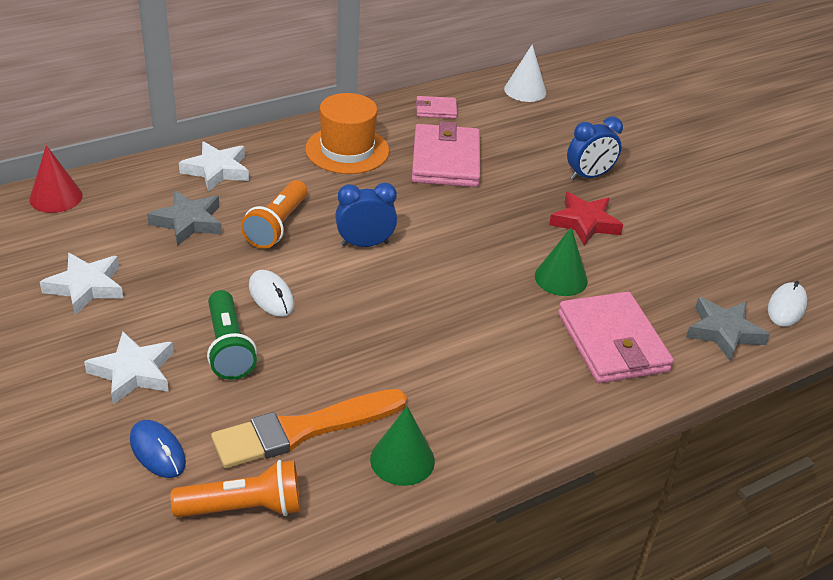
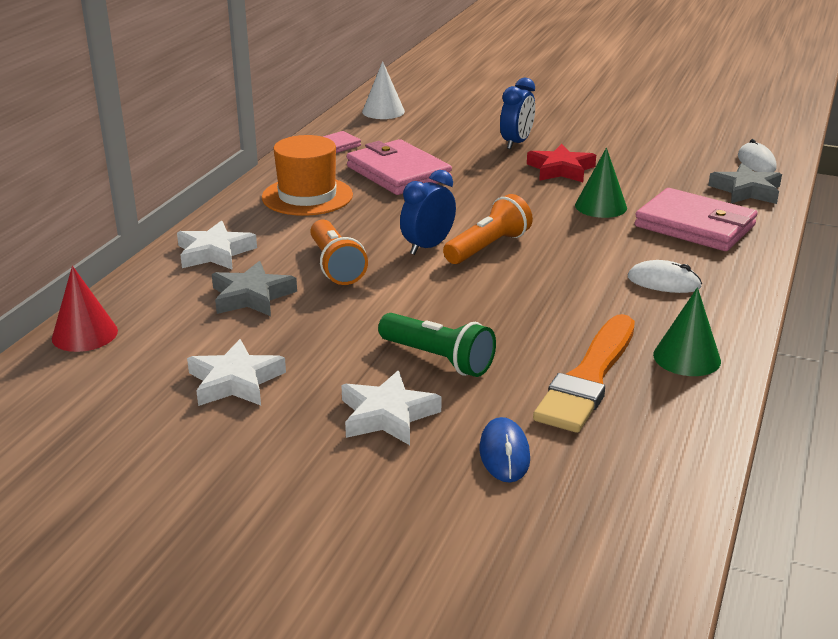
camera: 35 degrees left, 10 degrees down
(157, 451) = (504, 454): blue mouse -> blue mouse turned 75 degrees clockwise
(244, 508) = (634, 449): orange flashlight -> orange flashlight (488, 247)
(271, 296) = (412, 311): white mouse -> white mouse (663, 282)

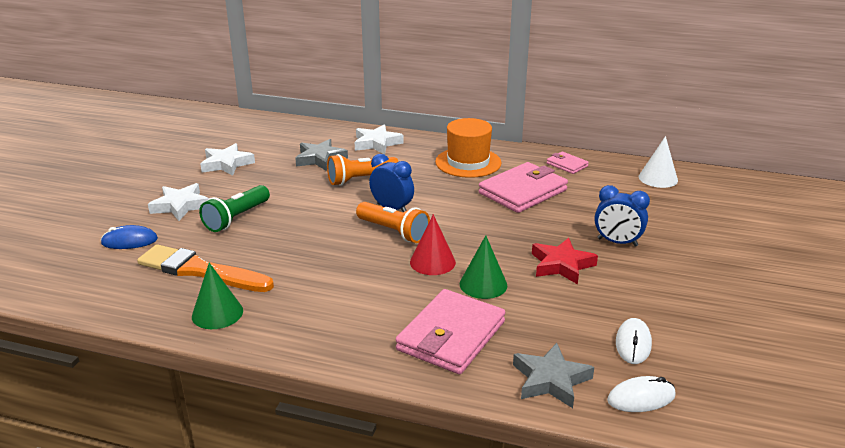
camera: 85 degrees right, 0 degrees up
(85, 334) = (282, 124): red cone -> red cone (432, 262)
(663, 282) = (336, 310): white mouse -> white mouse (633, 343)

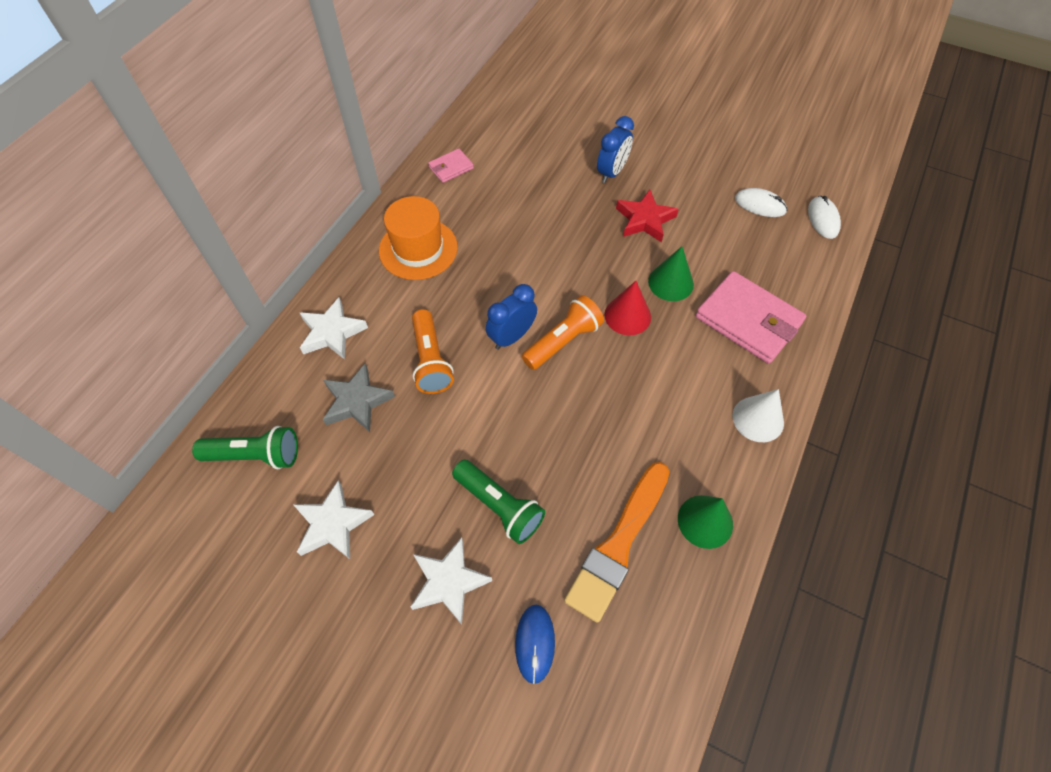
camera: 80 degrees left, 30 degrees up
(276, 135) = (255, 455): none -> green flashlight
(523, 192) = (501, 216): pink wallet -> none
(550, 380) = (805, 266): grey star -> none
(658, 178) = (500, 111): white cone -> white cone (758, 419)

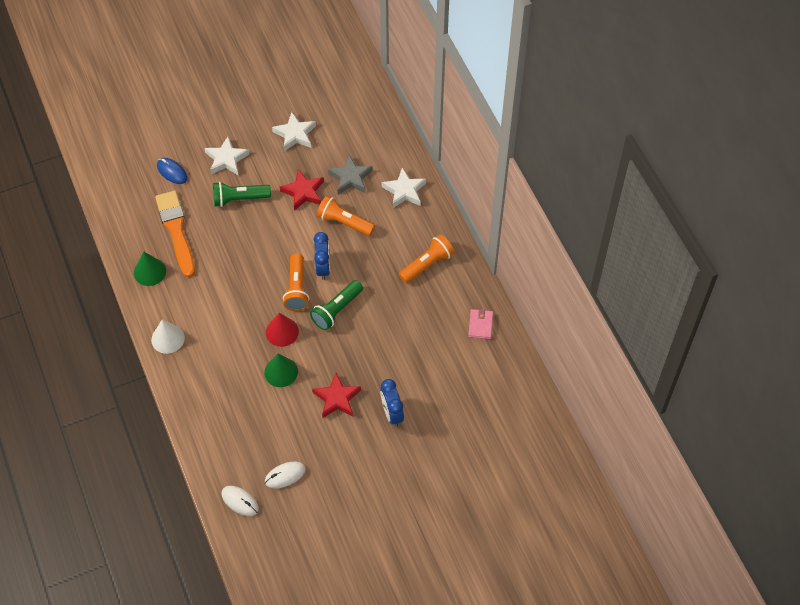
camera: 130 degrees right, 0 degrees up
(255, 455) = (359, 124): green flashlight -> green flashlight (336, 310)
(418, 249) = (427, 264): orange hat -> orange flashlight
(423, 437) = (303, 192): none -> red star
(748, 320) = (220, 388): pink wallet -> none

